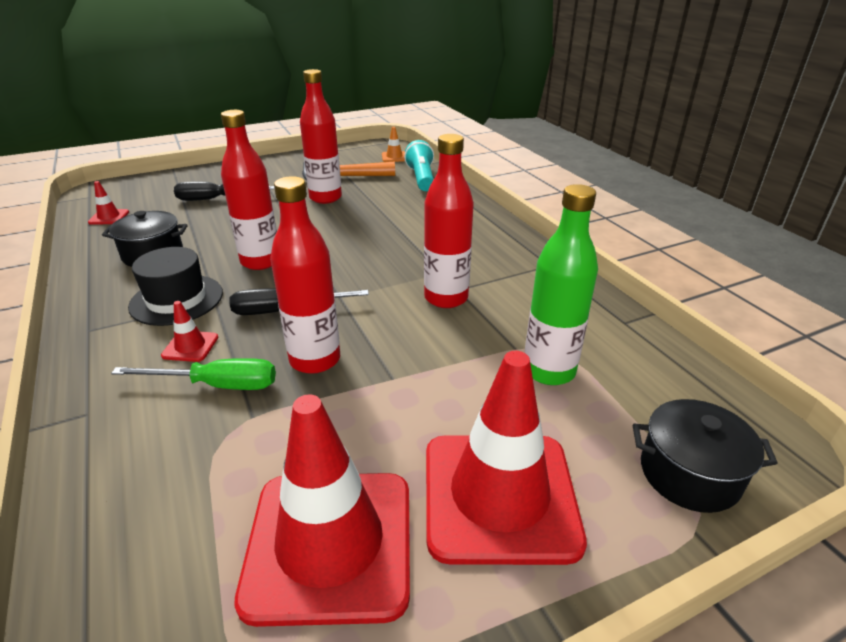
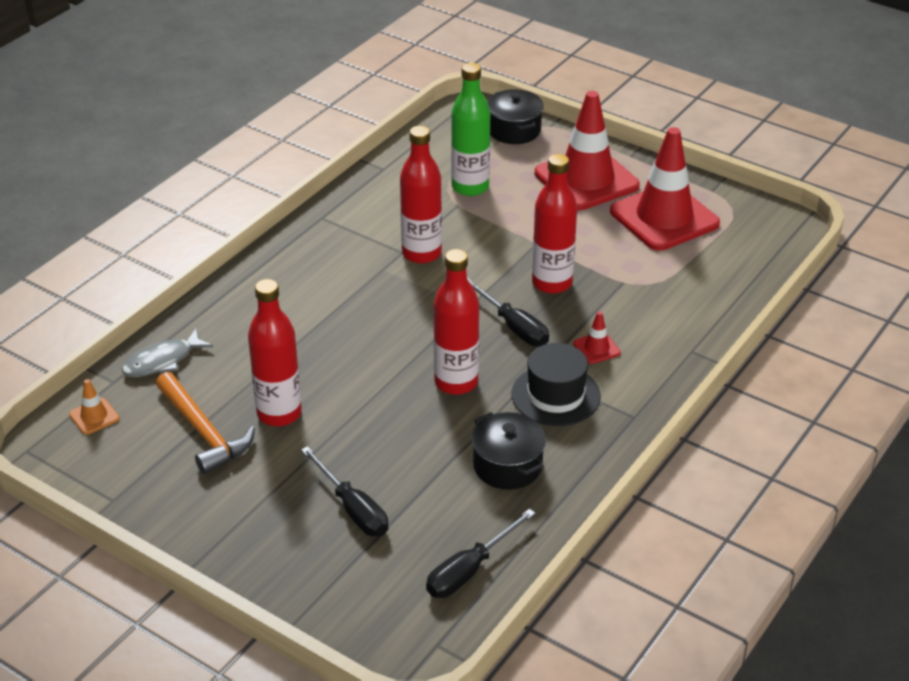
camera: 120 degrees left, 5 degrees up
(109, 217) = (470, 570): red traffic cone -> black screwdriver
(217, 385) = (616, 312): green screwdriver -> none
(421, 178) = (162, 361): turquoise flashlight -> grey fish

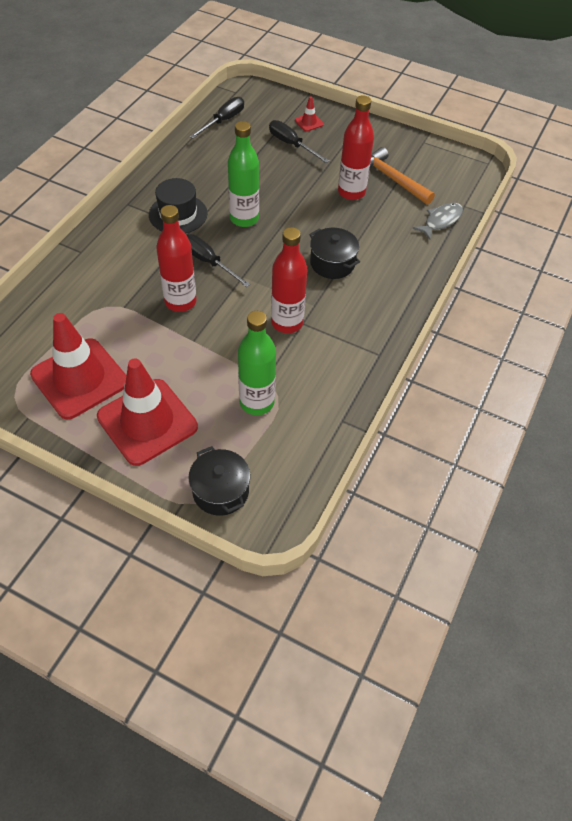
camera: 170 degrees right, 15 degrees up
(94, 416) = (462, 184): orange traffic cone -> none
(456, 382) = (244, 219): red bottle -> green bottle
(507, 466) = (207, 171): black pot -> black pot (332, 263)
(596, 348) = (149, 249): red traffic cone -> red traffic cone (309, 122)

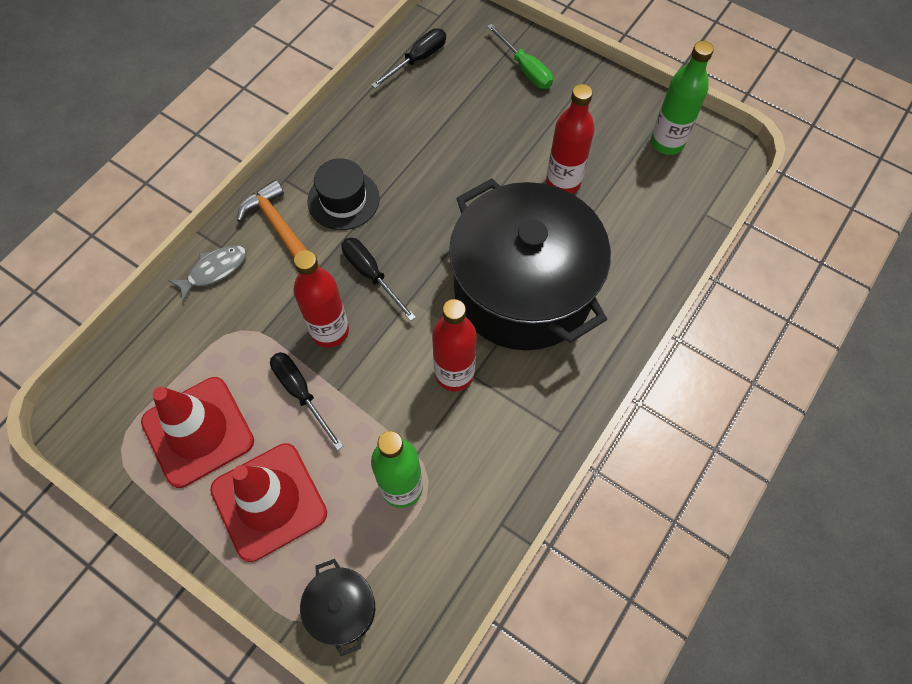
camera: 10 degrees right, 10 degrees up
(244, 219) = (423, 213): green bottle -> green bottle (667, 142)
(291, 145) = (498, 102): black screwdriver -> black screwdriver (301, 393)
(309, 122) = (525, 69): red traffic cone -> green screwdriver
(332, 263) = (523, 289): black pot -> black pot, size x2.47
(392, 179) = (618, 165): orange hammer -> orange hammer (280, 229)
(441, 221) = (671, 235): grey fish -> grey fish (214, 270)

